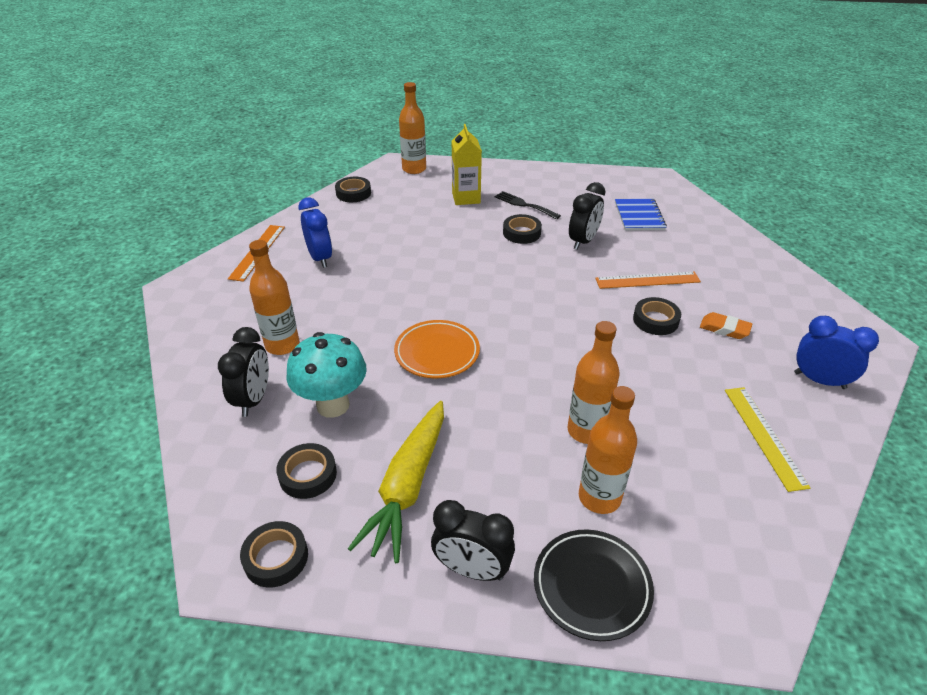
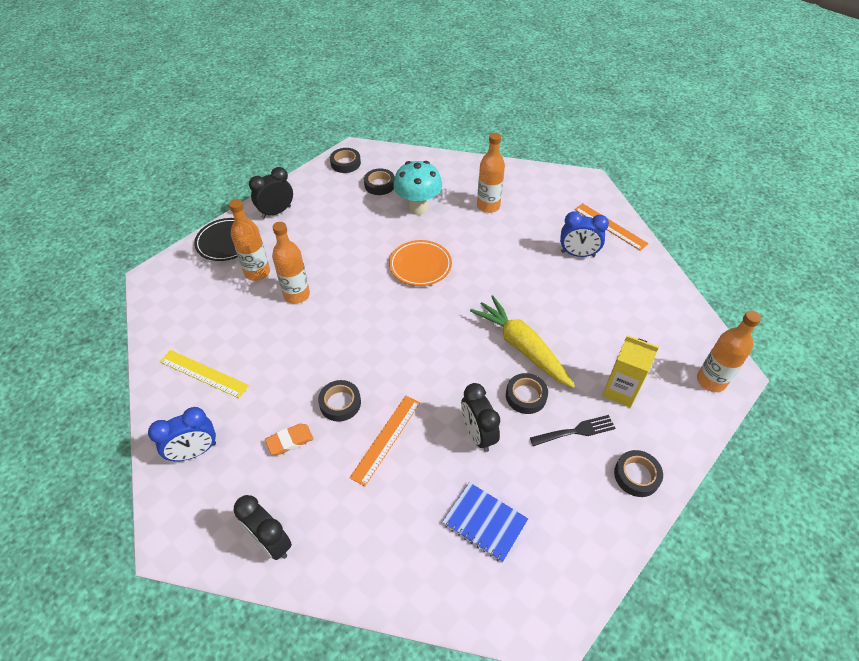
camera: 125 degrees right, 10 degrees up
(254, 399) = (450, 183): black clock -> black clock (271, 542)
(353, 193) = (679, 313): black tape -> black tape (636, 475)
(407, 486) = (338, 212): yellow carrot -> yellow carrot (521, 347)

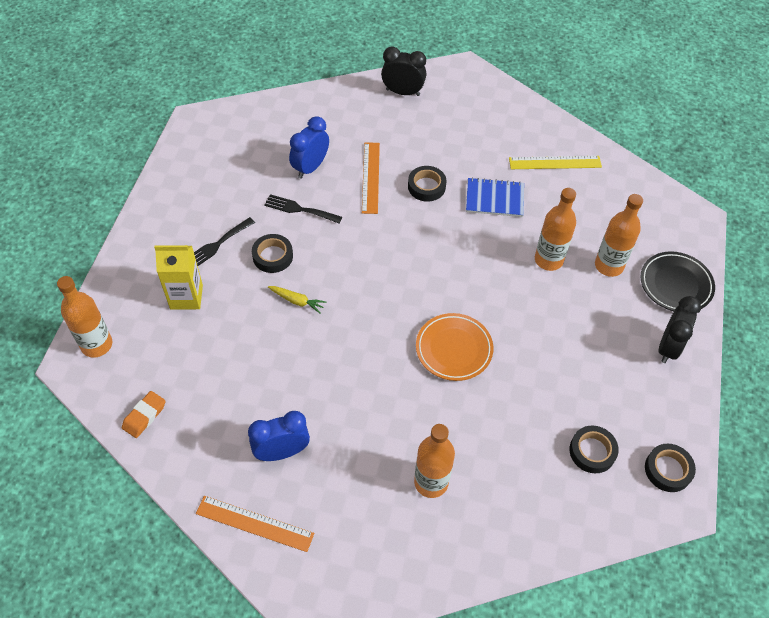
camera: 150 degrees right, 5 degrees up
(195, 452) = (503, 115): blue clock -> blue clock (310, 167)
(290, 441) = (442, 147): orange eraser -> orange eraser (144, 416)
(418, 208) = (515, 434): turquoise mushroom -> none
(478, 434) = (299, 209): black clock -> black fork
(484, 522) = (264, 156): blue notebook -> blue notebook (494, 198)
(521, 347) = (297, 301): yellow carrot -> yellow carrot, size x0.44
(636, 475) = (156, 231): black tape -> none

